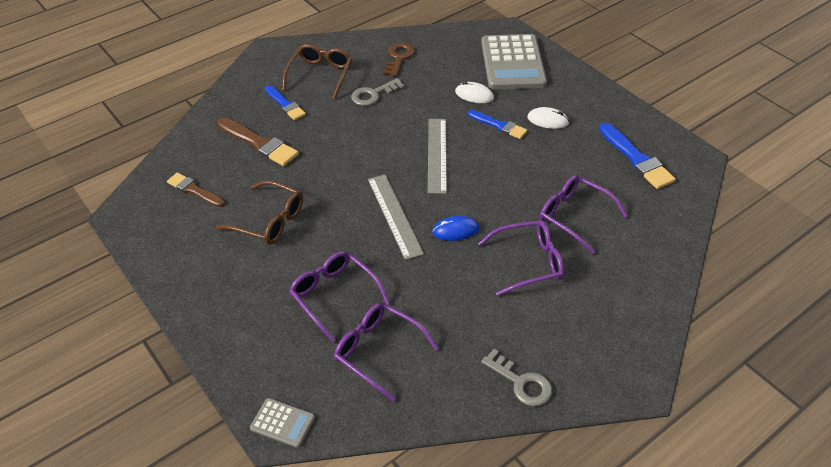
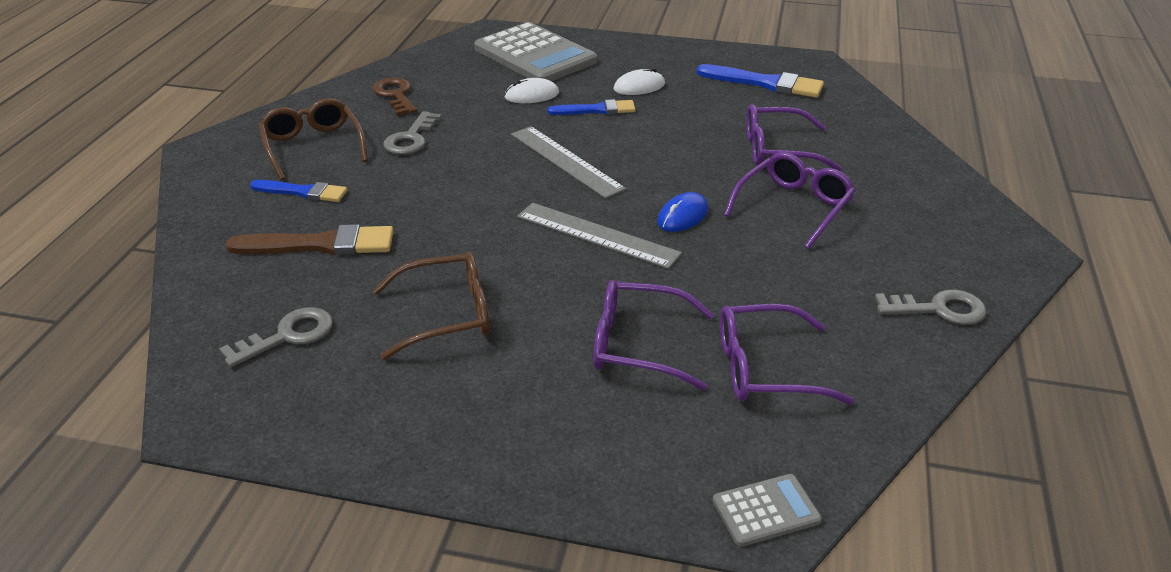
camera: 40 degrees left, 10 degrees down
(194, 190) = (287, 336): brown brush -> grey key

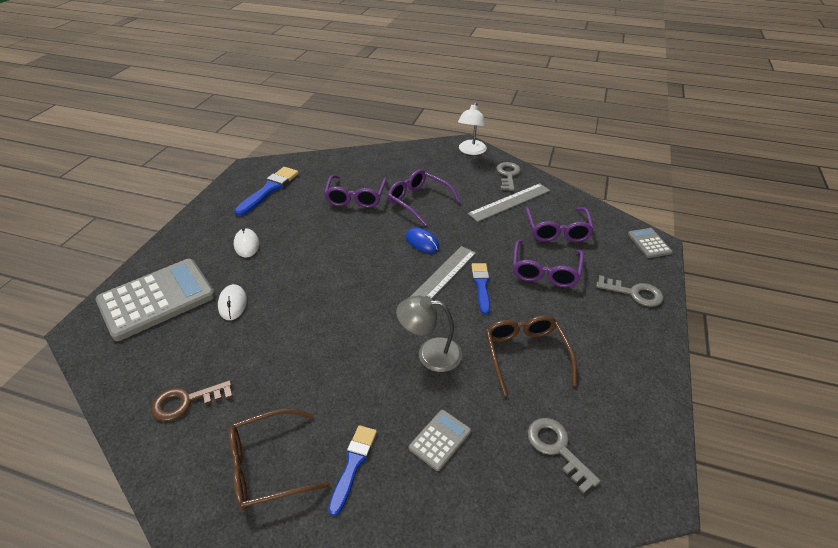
camera: 85 degrees left, 5 degrees up
(320, 245) = (440, 439): brown brush -> grey calculator
(411, 138) = (278, 384): grey key -> grey key (634, 293)
(451, 233) = (430, 353): none -> grey lamp
(566, 161) = (344, 289): grey ruler -> grey ruler (509, 202)
(596, 110) = (273, 269): blue brush -> blue brush (481, 285)
(1005, 260) = (471, 151): none -> white lamp

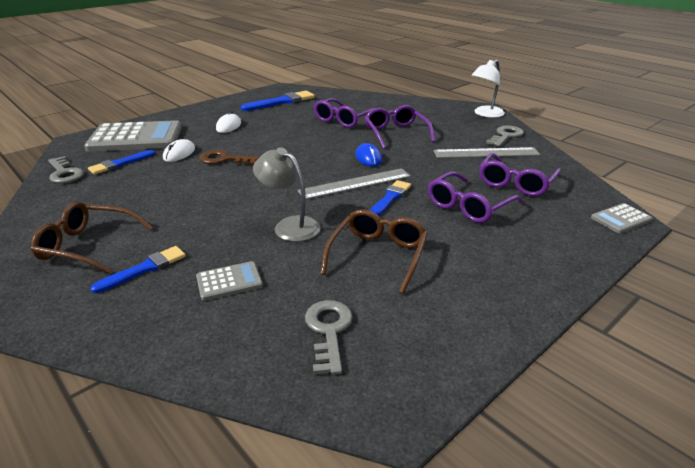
camera: 30 degrees right, 10 degrees down
(180, 344) = (120, 164): none -> blue brush
(186, 401) = (85, 193): brown key -> brown key (224, 159)
(634, 293) = (556, 250): grey key -> grey key (64, 173)
(649, 243) = (621, 219): grey calculator -> grey calculator turned 135 degrees counterclockwise

